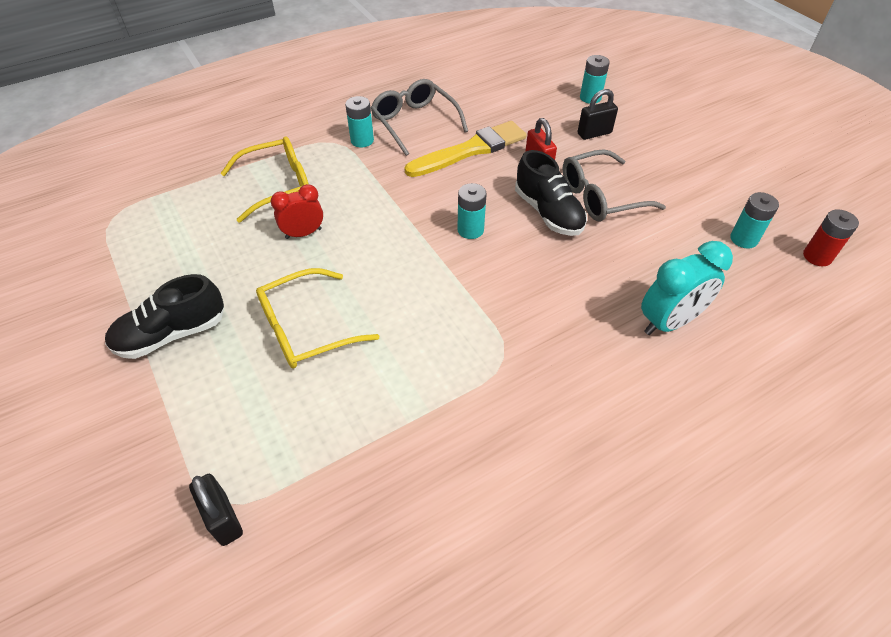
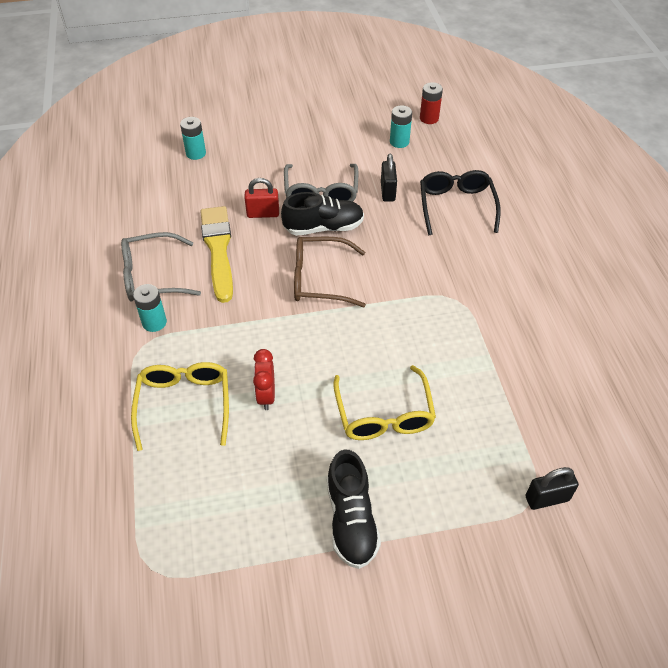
camera: 70 degrees left, 0 degrees up
(470, 230) = (319, 279): turquoise battery -> brown glasses
(594, 133) = (244, 168): black padlock -> black padlock (387, 192)
(669, 322) = (456, 206): turquoise clock -> black glasses

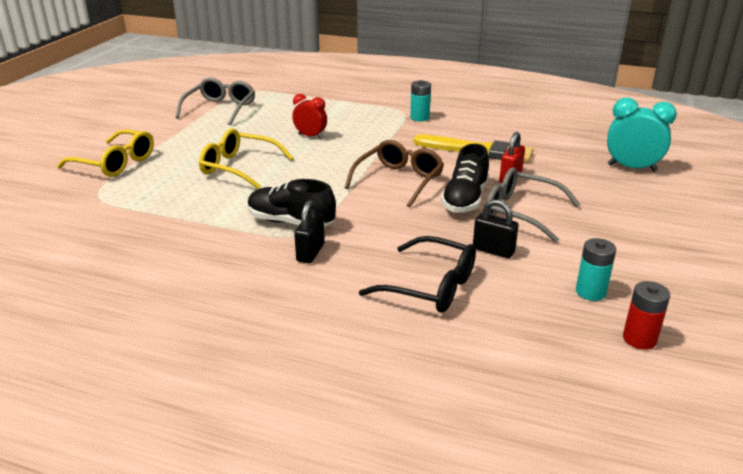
camera: 120 degrees right, 20 degrees down
(152, 276) = (469, 124): grey glasses -> grey glasses (220, 109)
(184, 404) = (337, 114): yellow glasses -> yellow glasses (115, 163)
(196, 153) = (632, 168): turquoise battery -> turquoise clock
(351, 520) = (188, 138): black shoe -> black shoe (291, 222)
(547, 498) = (89, 201): black padlock -> black padlock (310, 252)

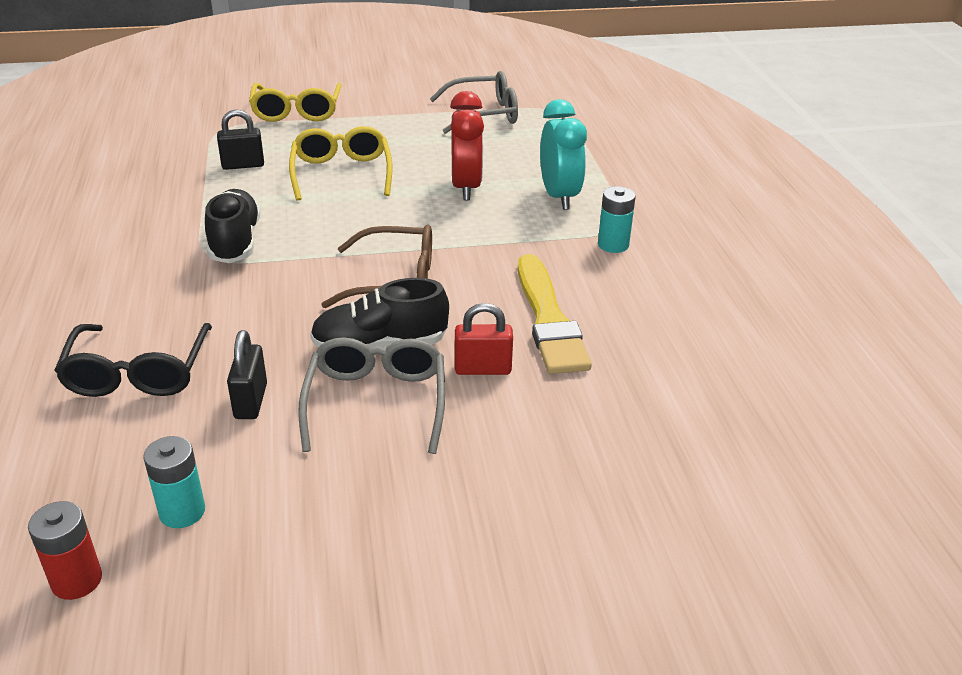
camera: 60 degrees right, 5 degrees up
(310, 136) = (466, 187): red clock -> red clock, size x1.53
(310, 252) = (174, 274): black padlock -> black padlock (243, 165)
(632, 168) = (637, 492): turquoise clock -> turquoise clock (559, 196)

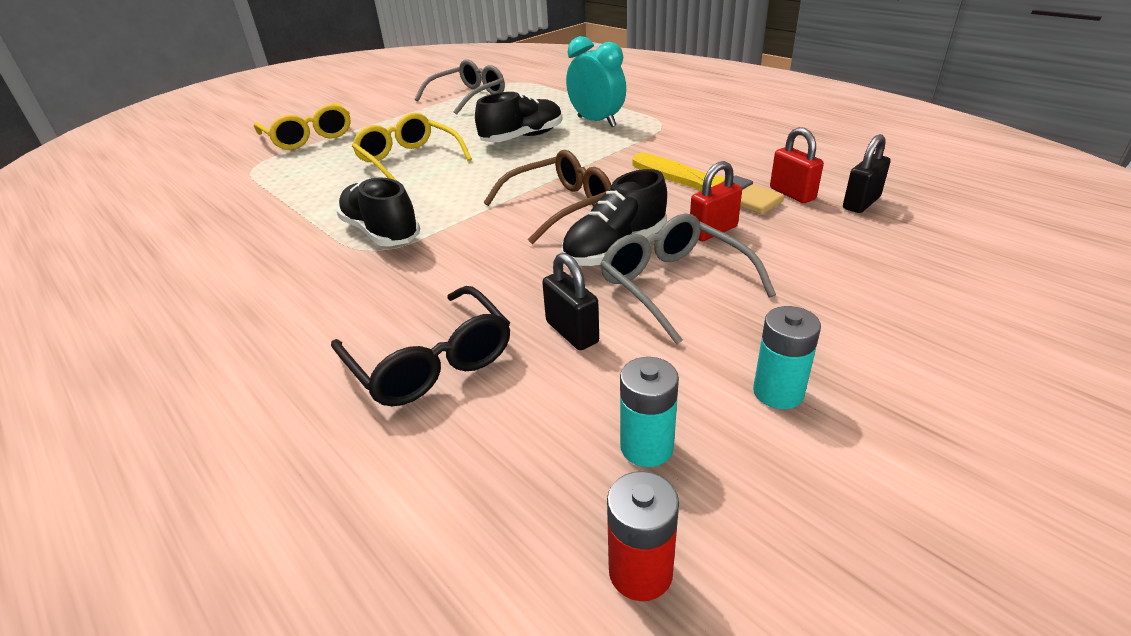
camera: 30 degrees left, 0 degrees up
(243, 165) = (309, 182): black padlock -> black padlock (861, 203)
(466, 187) = (522, 138): red clock -> black shoe
(613, 245) = (675, 134): turquoise battery -> turquoise battery (778, 392)
(615, 367) = (792, 194): none -> red padlock

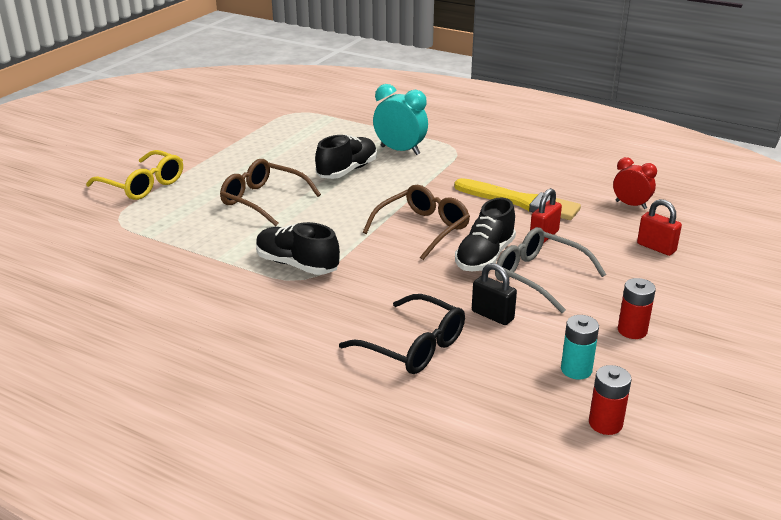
camera: 20 degrees left, 5 degrees down
(408, 160) = (263, 200): yellow glasses -> brown glasses
(468, 97) = (263, 131): grey glasses -> none
(778, 392) = (632, 330): turquoise battery -> red battery
(792, 194) = (583, 202): red padlock -> red padlock (656, 247)
(861, 203) = (631, 205): black padlock -> red clock

